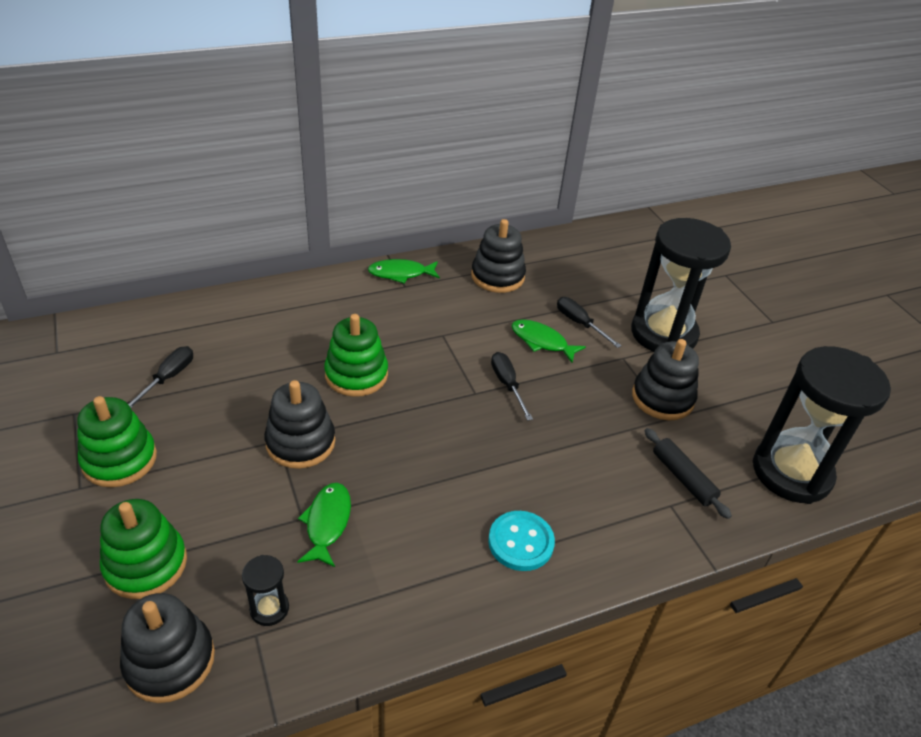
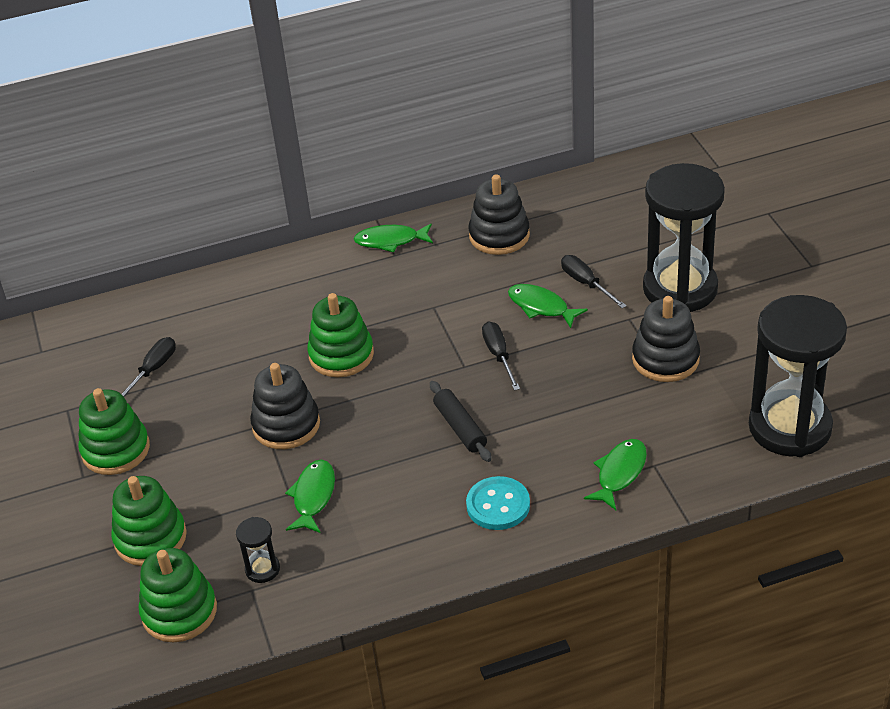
camera: 10 degrees right, 0 degrees up
(170, 661) = (179, 612): black stacking toy -> green stacking toy
(638, 512) = (619, 473): none -> green fish
(683, 478) = (672, 439): black rolling pin -> black rolling pin (460, 427)

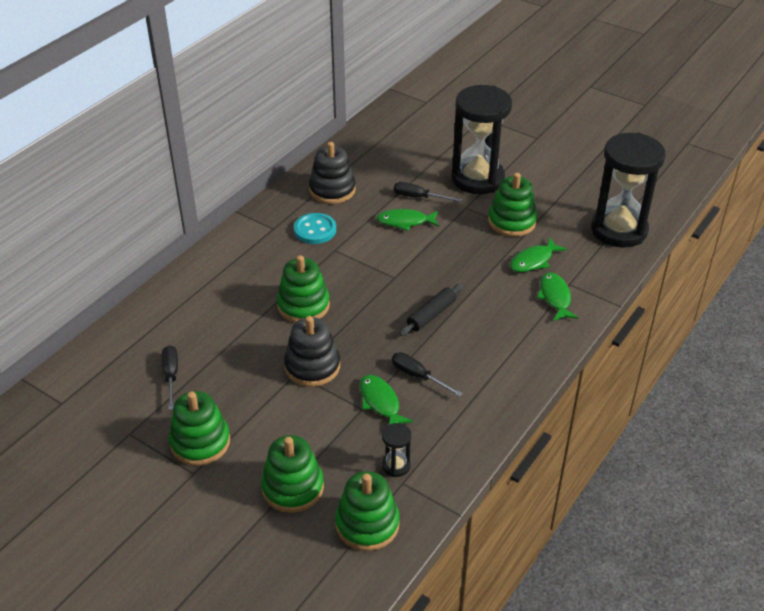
camera: 40 degrees left, 0 degrees up
(391, 241) = (261, 220): green fish -> green fish (533, 261)
(460, 427) = (431, 315): black rolling pin -> black rolling pin turned 75 degrees counterclockwise
(498, 505) = (504, 350): turquoise button -> turquoise button (315, 230)
(499, 355) = (409, 261): black screwdriver -> black screwdriver (418, 376)
(665, 359) = (512, 221): black stacking toy -> green stacking toy

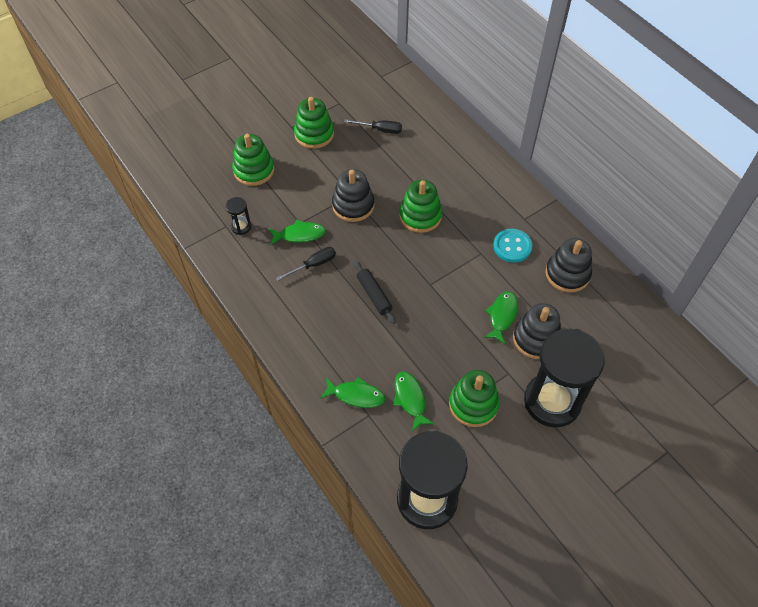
camera: 110 degrees right, 15 degrees up
(367, 524) = (206, 199): green stacking toy -> none
(418, 197) = (536, 338): black screwdriver -> black stacking toy

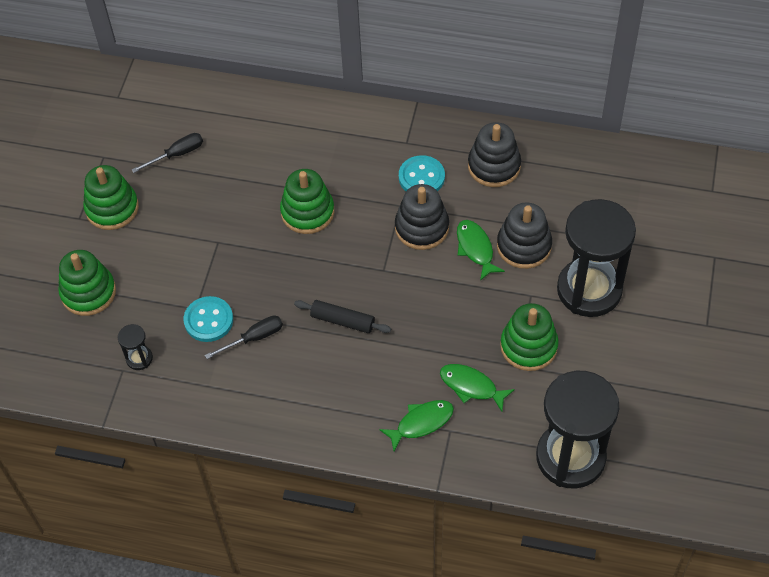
camera: 40 degrees left, 0 degrees up
(299, 235) = (208, 320): green fish -> turquoise button
(313, 265) = (254, 338): black screwdriver -> black screwdriver turned 45 degrees clockwise
(353, 205) = (231, 251): black stacking toy -> black stacking toy (422, 227)

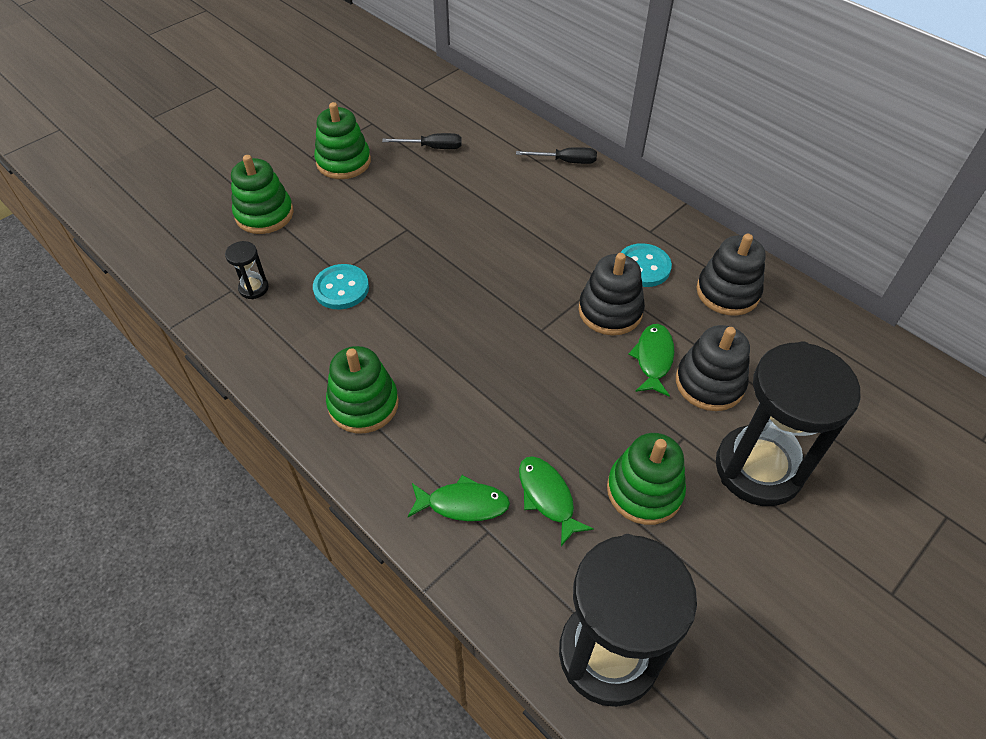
camera: 30 degrees right, 5 degrees down
(254, 338) = (367, 325): black screwdriver -> black screwdriver (566, 161)
(307, 212) = (508, 244): green stacking toy -> green stacking toy (363, 404)
(342, 321) = (463, 355): black rolling pin -> none

